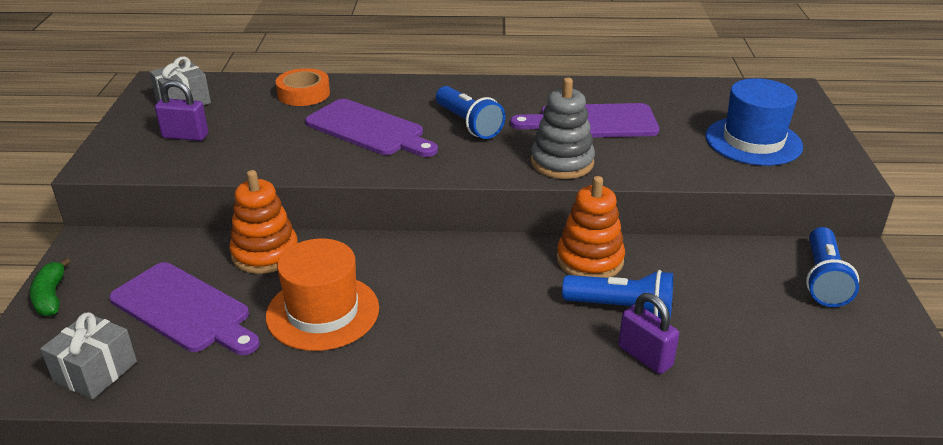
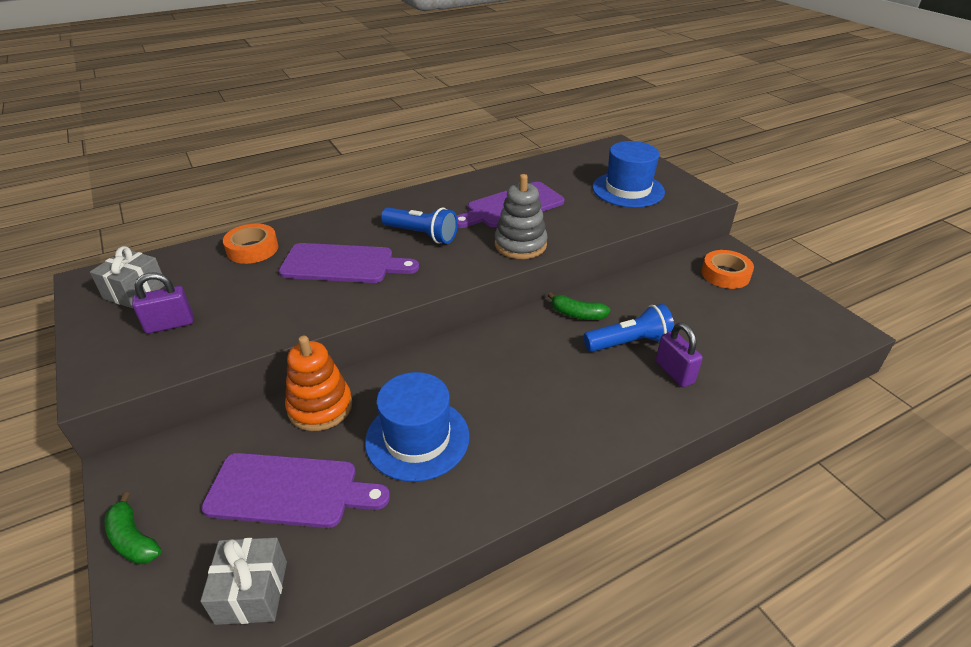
camera: 30 degrees left, 5 degrees up
(323, 312) = (417, 438): orange hat -> blue hat
(589, 260) = (577, 314): orange stacking toy -> green banana
(645, 356) = (674, 372): purple padlock -> purple padlock turned 45 degrees clockwise
(823, 279) = (725, 274): blue flashlight -> orange tape

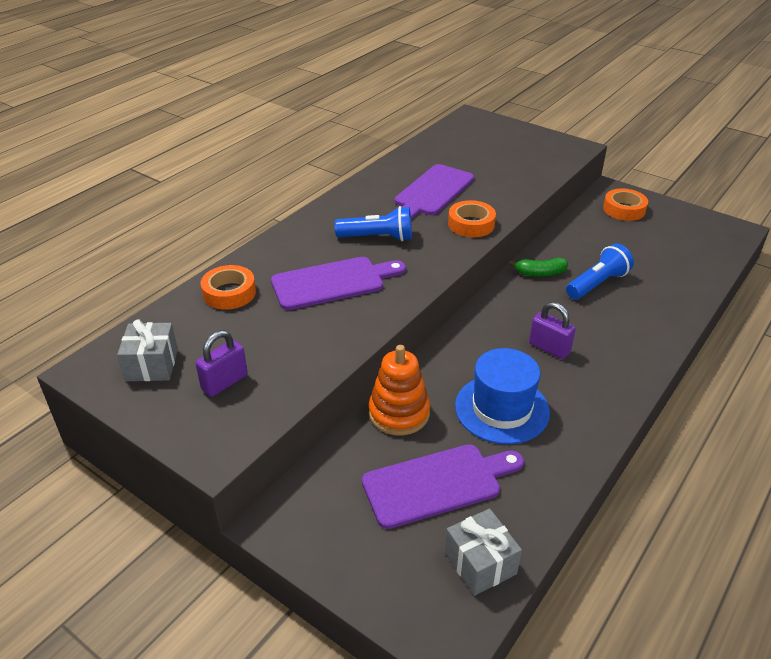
camera: 25 degrees left, 0 degrees up
(133, 539) = (342, 570): green banana -> none
(520, 245) = (471, 224): grey stacking toy -> orange tape
(628, 190) = (515, 154): blue hat -> none
(674, 372) = (646, 296): purple padlock -> purple padlock (549, 348)

